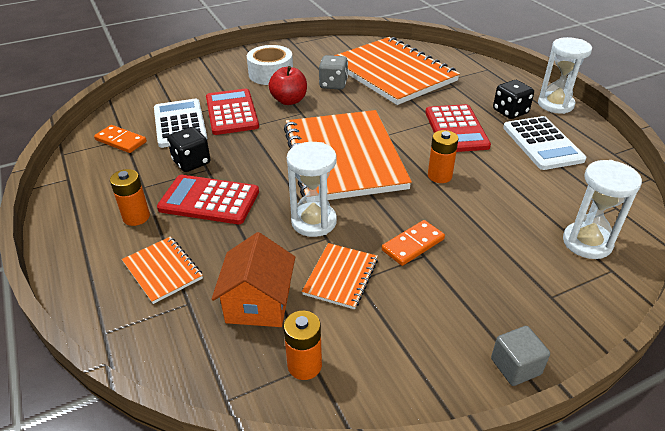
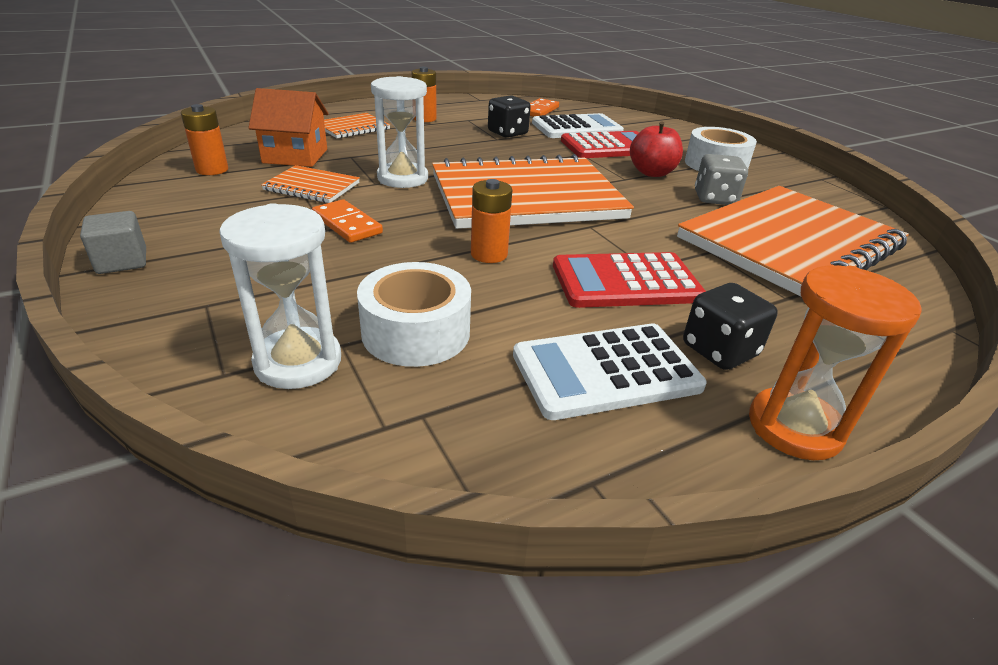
camera: 85 degrees right, 5 degrees down
(209, 200) = (445, 140): red calculator -> none
(539, 202) = (416, 332): none -> white tape
(555, 104) = (794, 427): white hourglass -> orange hourglass

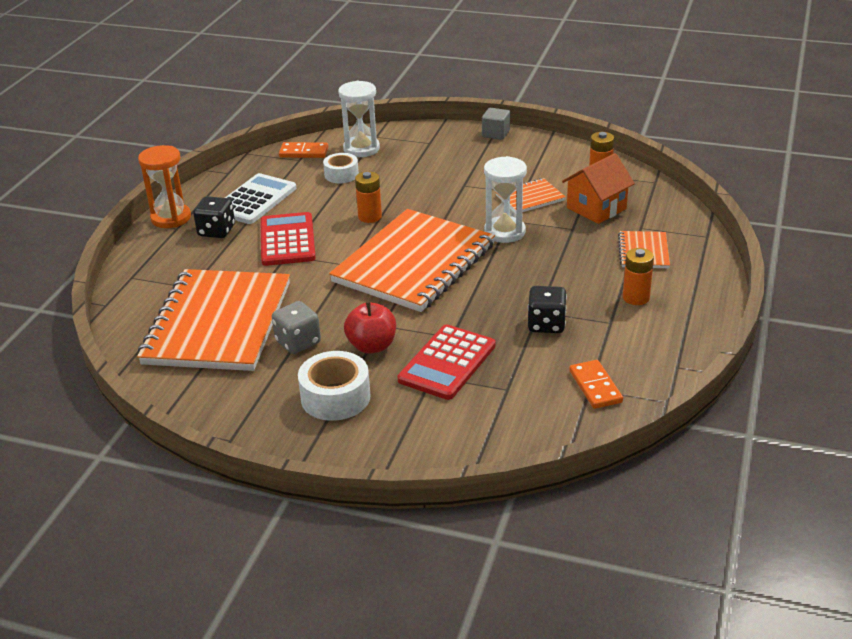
camera: 140 degrees right, 0 degrees up
(347, 224) = (461, 192): orange domino -> orange domino (304, 152)
(416, 332) = (341, 175): white tape -> white tape, size x0.65
(577, 128) = (515, 377): white calculator -> none
(626, 282) = (287, 240): red calculator -> red calculator turned 45 degrees counterclockwise

